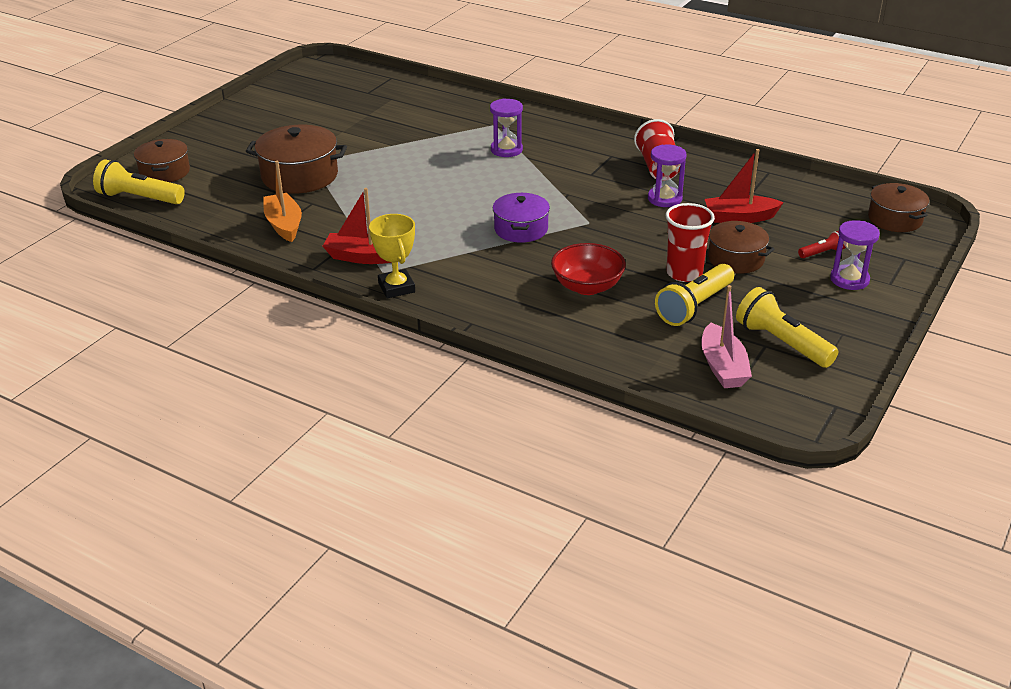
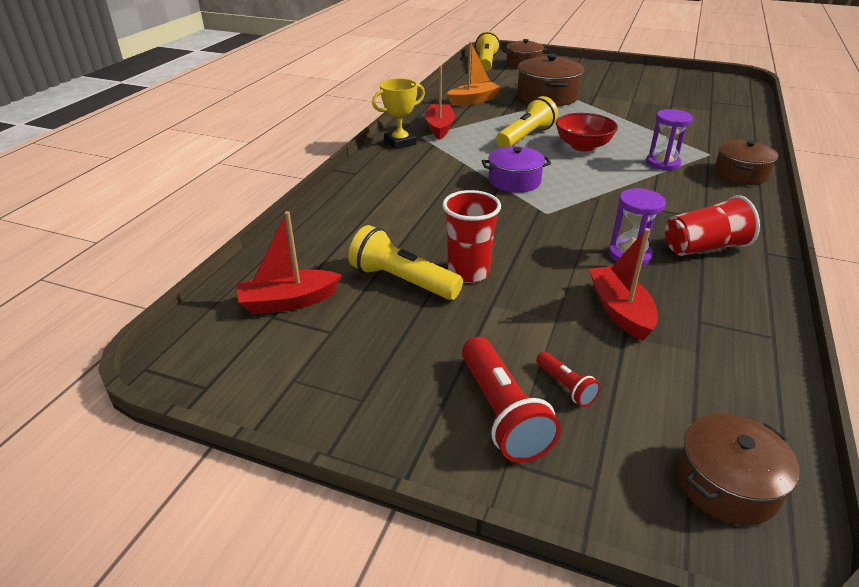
camera: 80 degrees right, 0 degrees up
(587, 286) = (424, 219): red bowl -> red bowl (583, 146)
(723, 367) = (288, 301): pink boat -> red boat
(736, 259) = (515, 308): brown pot -> brown pot (740, 174)
(781, 343) = (336, 344): yellow flashlight -> yellow flashlight (526, 137)
(849, 279) = (502, 413): purple hourglass -> red flashlight

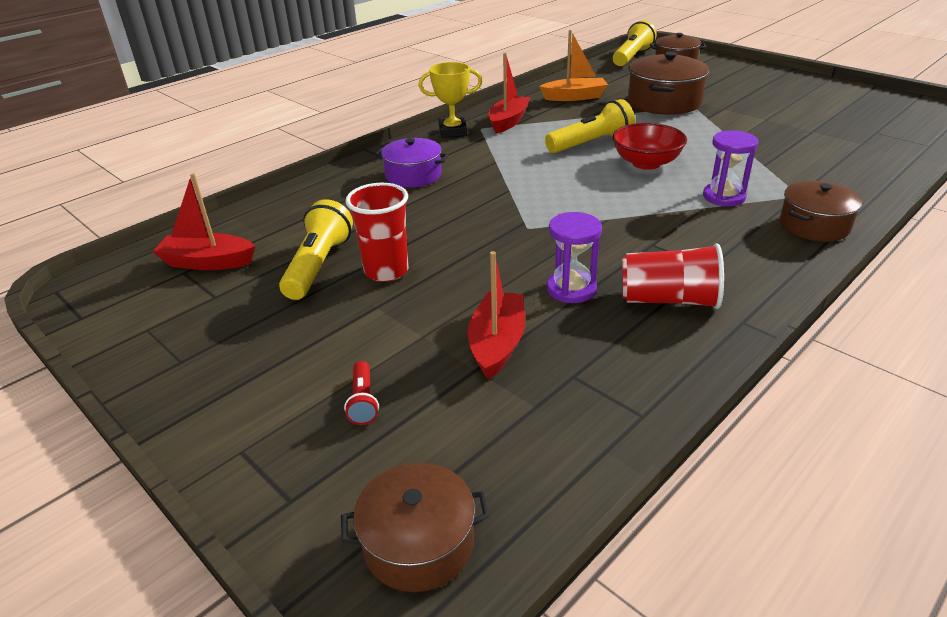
camera: 25 degrees right, 0 degrees up
(402, 281) = (318, 265): yellow flashlight -> yellow flashlight turned 45 degrees clockwise
(502, 413) = (280, 408): red flashlight -> none
(514, 181) = (528, 189): purple pot -> purple pot (413, 175)

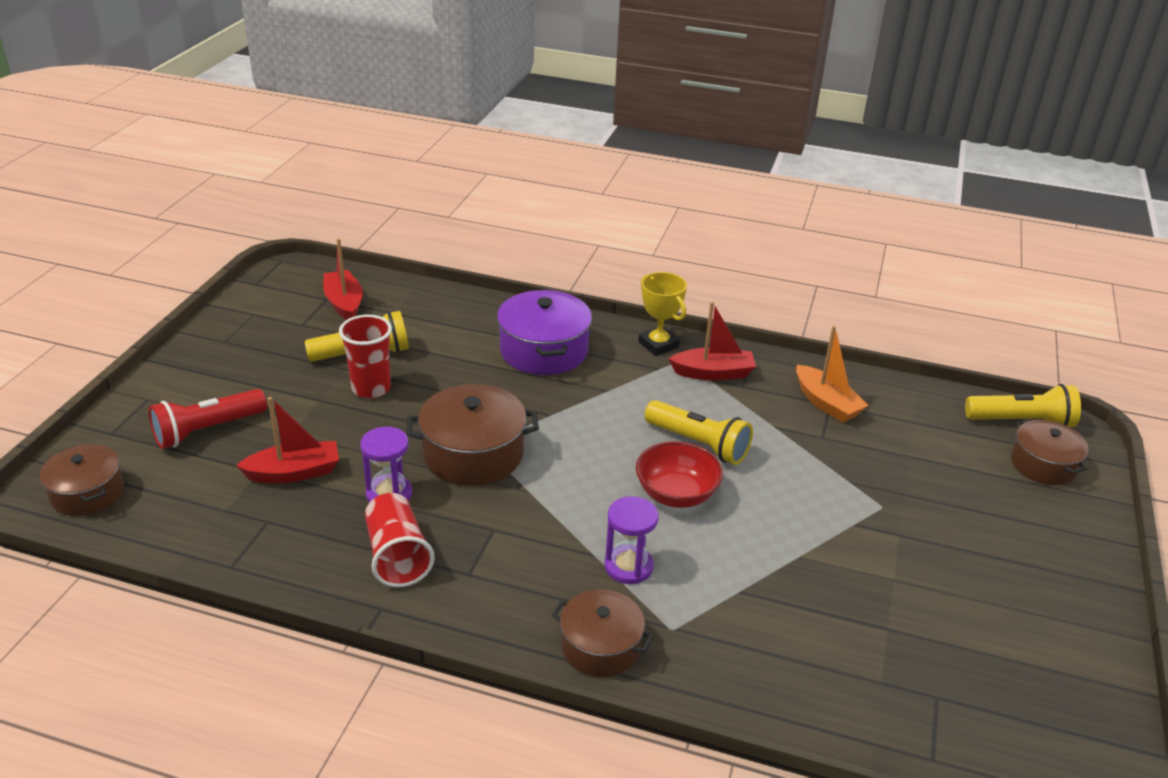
camera: 60 degrees right, 0 degrees up
(363, 401) = (207, 430): red flashlight -> red flashlight, size x1.97
(413, 175) = (543, 350): purple pot -> purple pot, size x1.53
(664, 102) = (874, 478): brown pot -> brown pot (473, 454)

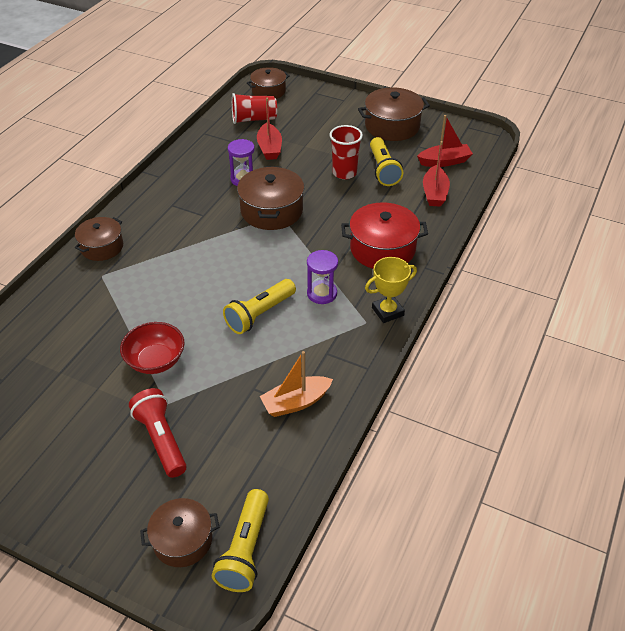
camera: 100 degrees right, 10 degrees up
(207, 430) = (312, 119): red flashlight -> red flashlight (161, 439)
(243, 348) = (392, 126): none -> brown pot
(397, 556) = (193, 181): red cup -> red cup (254, 119)
(543, 350) = (382, 249): purple pot -> red pot
(628, 566) = (155, 264): purple hourglass -> purple hourglass (322, 293)
(676, 494) = (211, 294): red bowl -> red bowl (155, 361)
(713, 373) = (345, 338): red boat -> red boat (434, 193)

